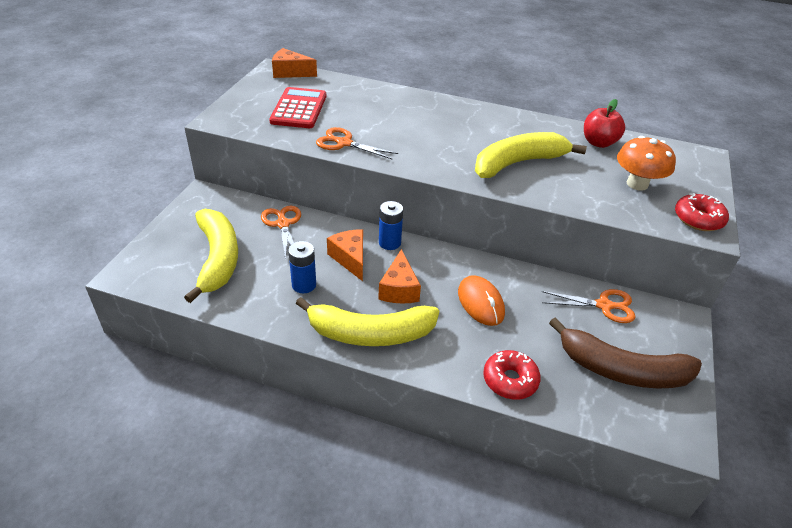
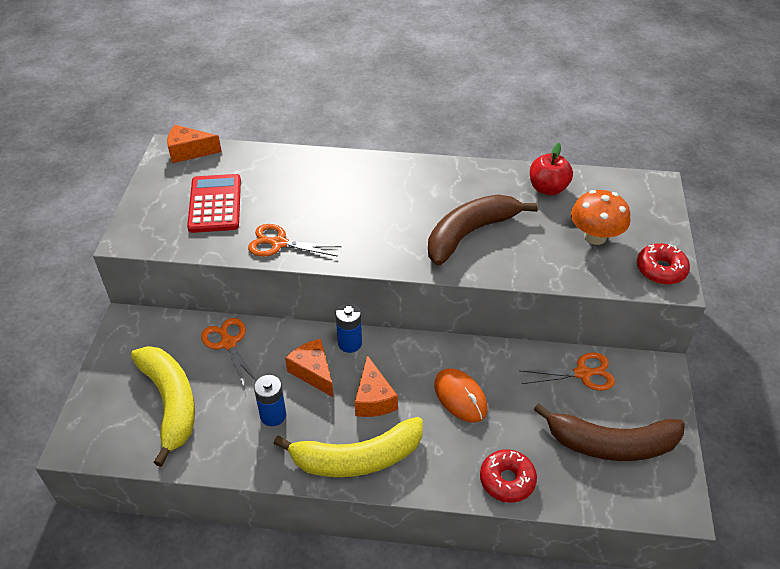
camera: 10 degrees left, 5 degrees up
(518, 163) = (470, 233): yellow banana -> brown banana

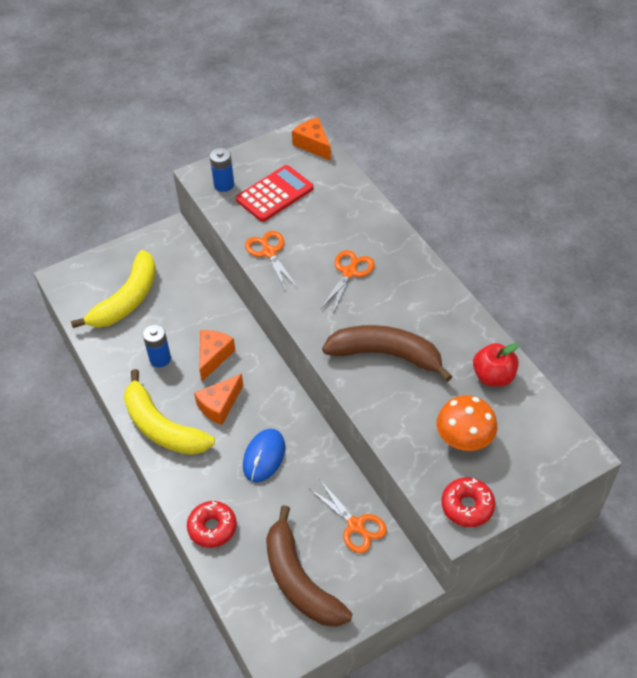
camera: 55 degrees right, 5 degrees up
(228, 343) = (199, 294): orange scissors -> orange scissors (349, 272)
(350, 343) = (257, 360): blue battery -> blue battery (224, 185)
(460, 397) = (264, 456): orange mouse -> blue mouse

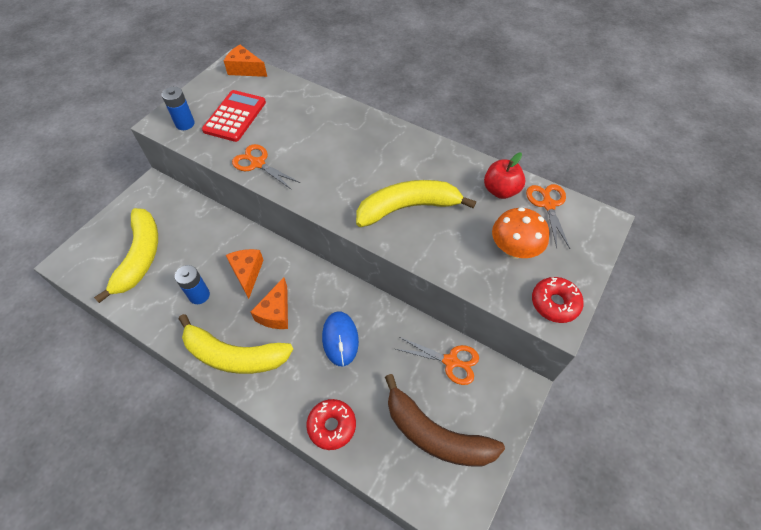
camera: 30 degrees left, 5 degrees up
(349, 272) = (336, 154): orange scissors -> orange scissors (548, 204)
(386, 355) = (408, 208): brown banana -> yellow banana

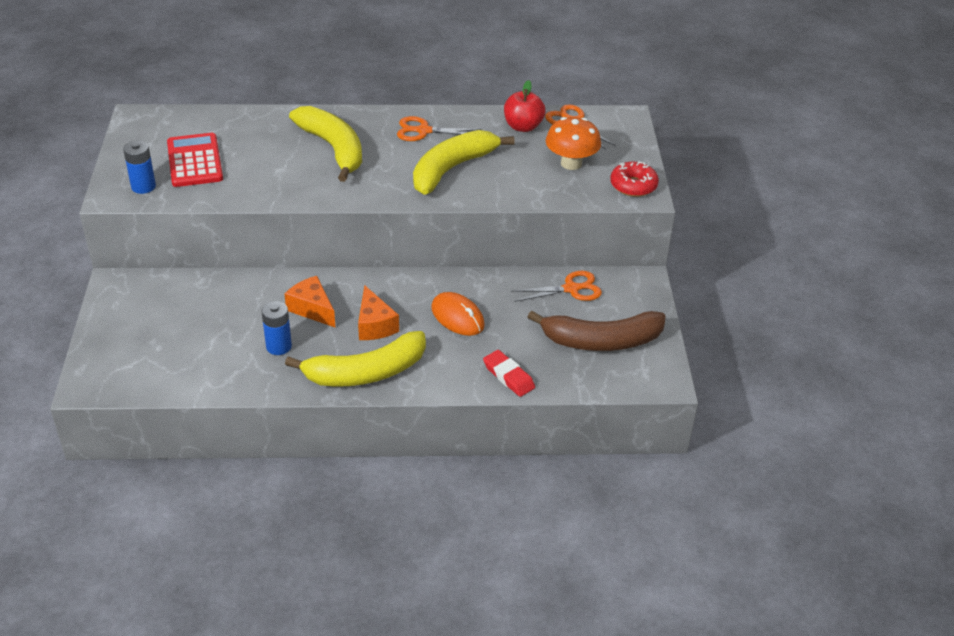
camera: 35 degrees left, 15 degrees down
(140, 257) = (174, 345): yellow banana -> yellow banana (333, 149)
(245, 69) = (157, 117): orange cheese -> none
(257, 163) = (266, 189): orange scissors -> orange scissors (423, 131)
(332, 426) = (508, 376): red donut -> red eraser
(340, 339) = (457, 317): blue mouse -> orange mouse

